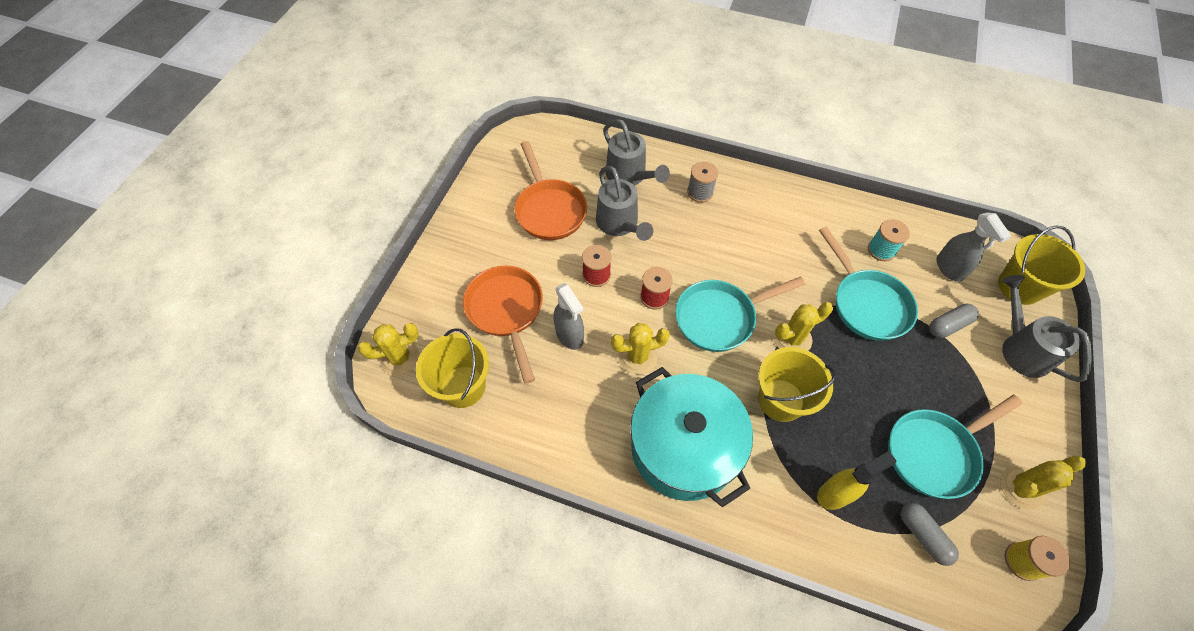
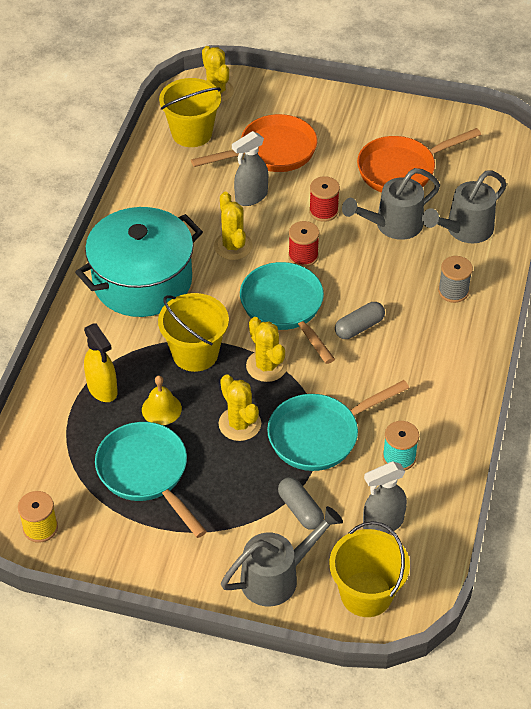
camera: 85 degrees right, 10 degrees down
(854, 435) = (161, 409): none -> yellow bell
(923, 535) = (64, 452): grey capsule -> grey capsule (359, 327)
(1022, 487) = (112, 542): yellow cactus -> yellow cactus (239, 424)

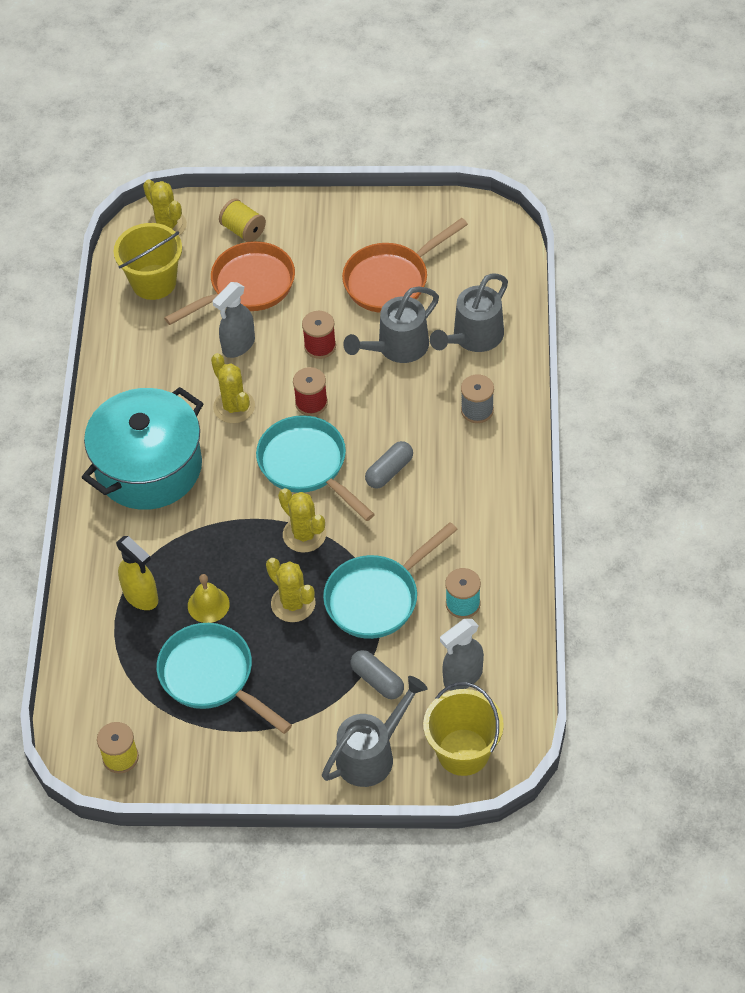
camera: 10 degrees left, 5 degrees up
(195, 353) = (226, 536): yellow bucket -> none
(281, 107) = (243, 230): none -> yellow spool

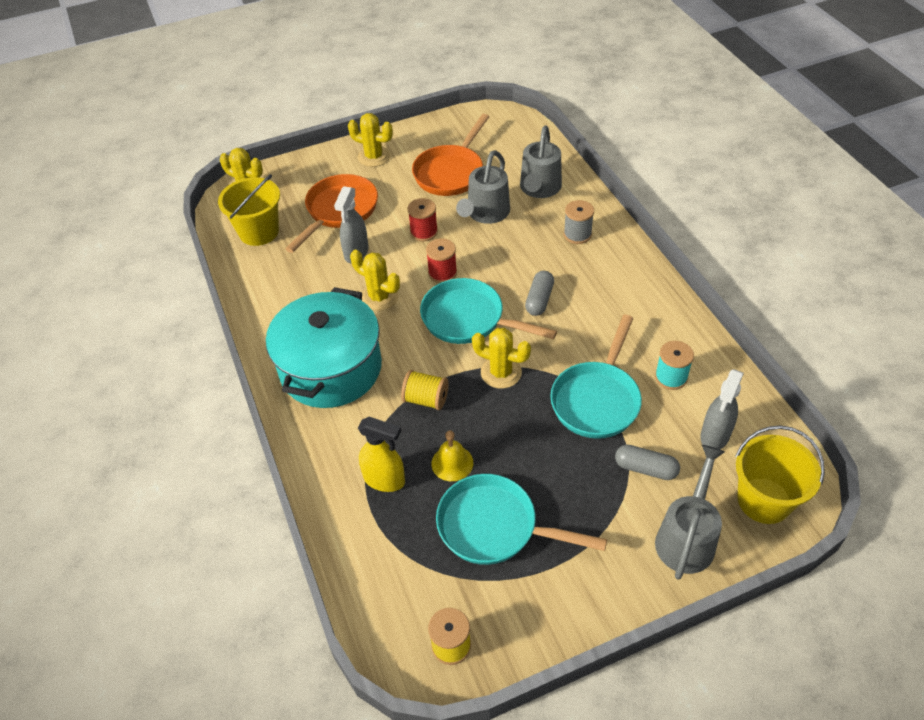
camera: 25 degrees left, 5 degrees down
(243, 230) = (314, 176): yellow spool -> yellow spool (426, 399)
(293, 603) = (528, 432): yellow cactus -> yellow cactus (374, 157)

